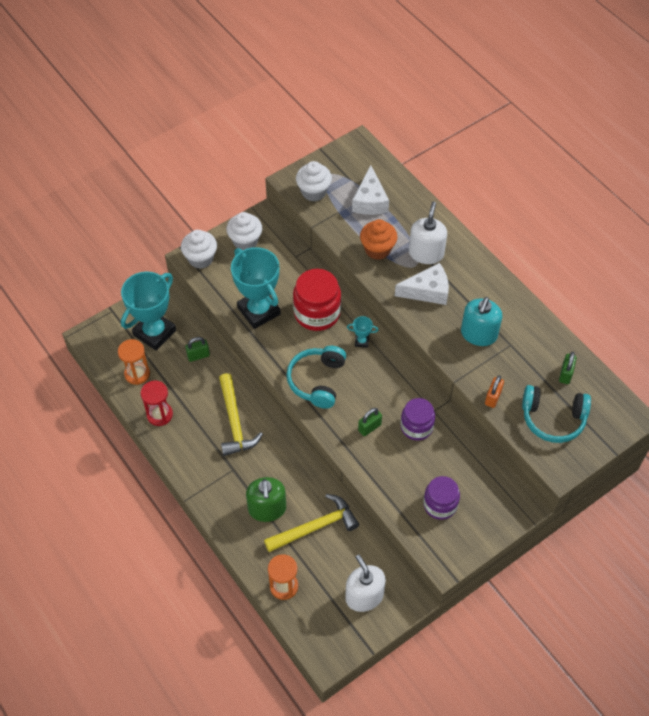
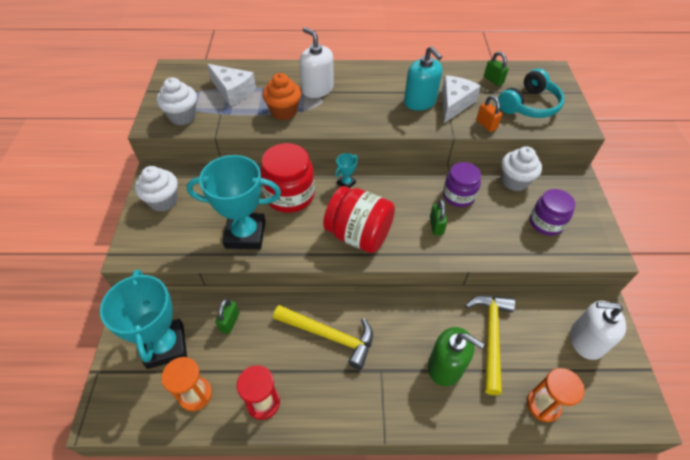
camera: 55 degrees left, 5 degrees down
(200, 259) = (141, 245): white cupcake -> white cupcake (514, 181)
(317, 381) = (358, 235): turquoise headphones -> red jar
(427, 291) = (353, 106): white cheese -> white cheese (454, 104)

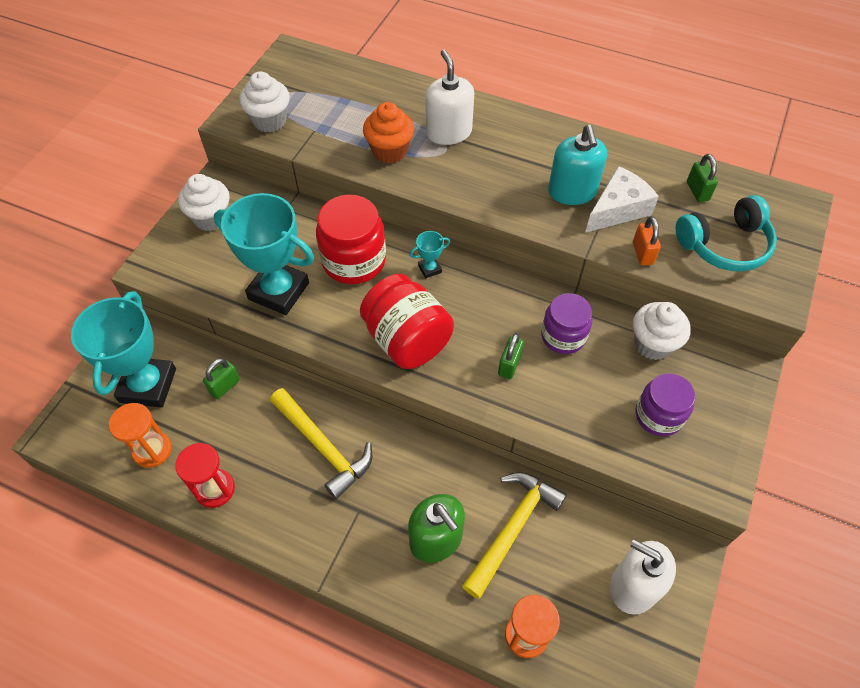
camera: 25 degrees right, 5 degrees up
(233, 91) = (344, 104): white cheese -> none

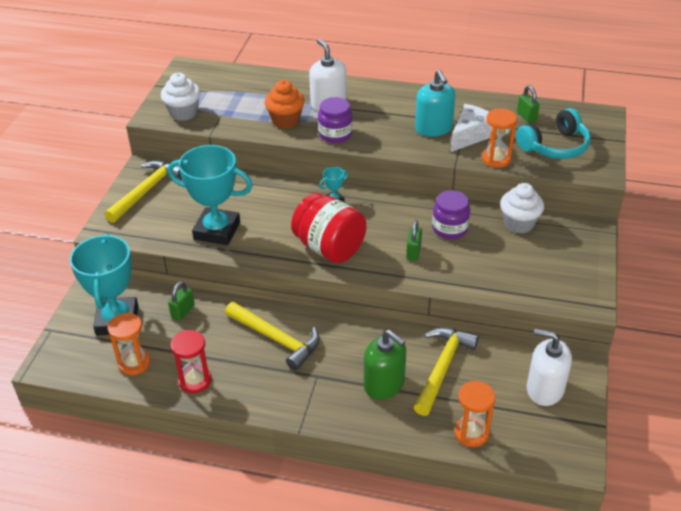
camera: 10 degrees left, 15 degrees down
(211, 218) = (146, 191): white cupcake -> yellow hammer
(354, 261) = (272, 203): red jar -> none
(642, 253) = (496, 159): orange padlock -> orange hourglass
(658, 415) = (534, 267): purple jar -> purple jar (335, 134)

